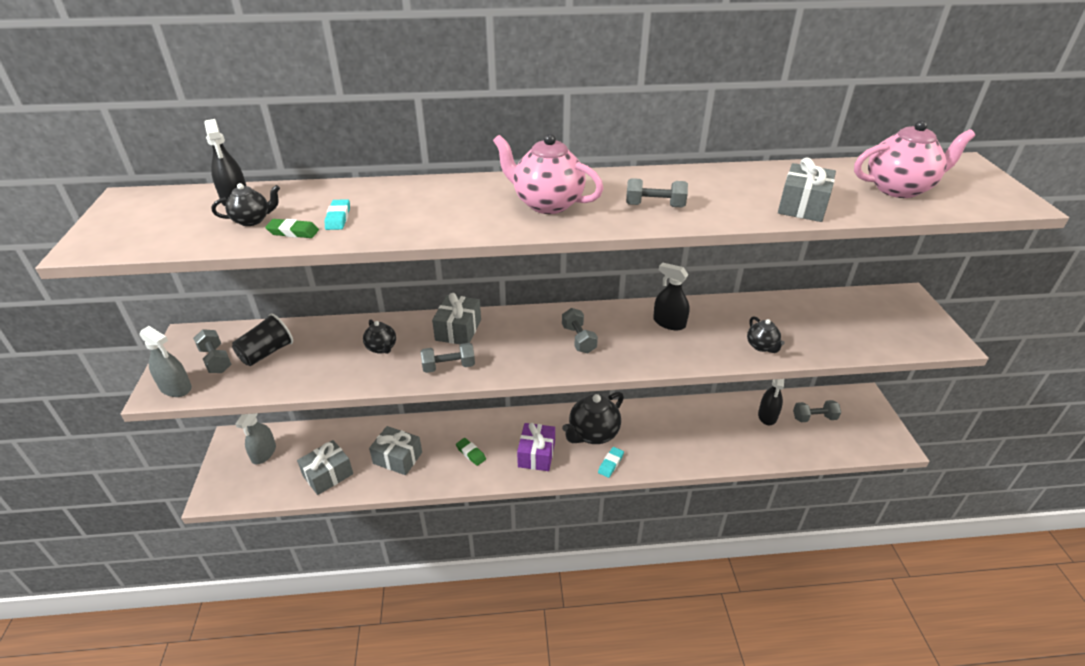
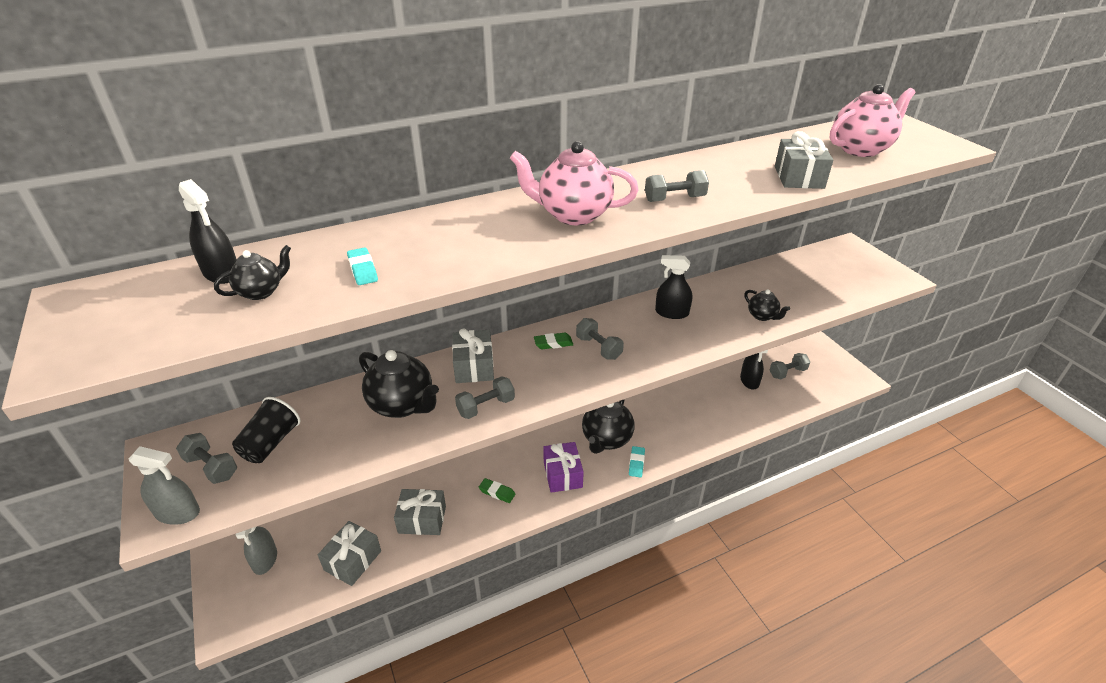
camera: 20 degrees left, 0 degrees up
(293, 232) = (322, 295): green eraser -> green eraser (553, 343)
(381, 348) = (402, 405): black teapot -> black teapot, size x1.87

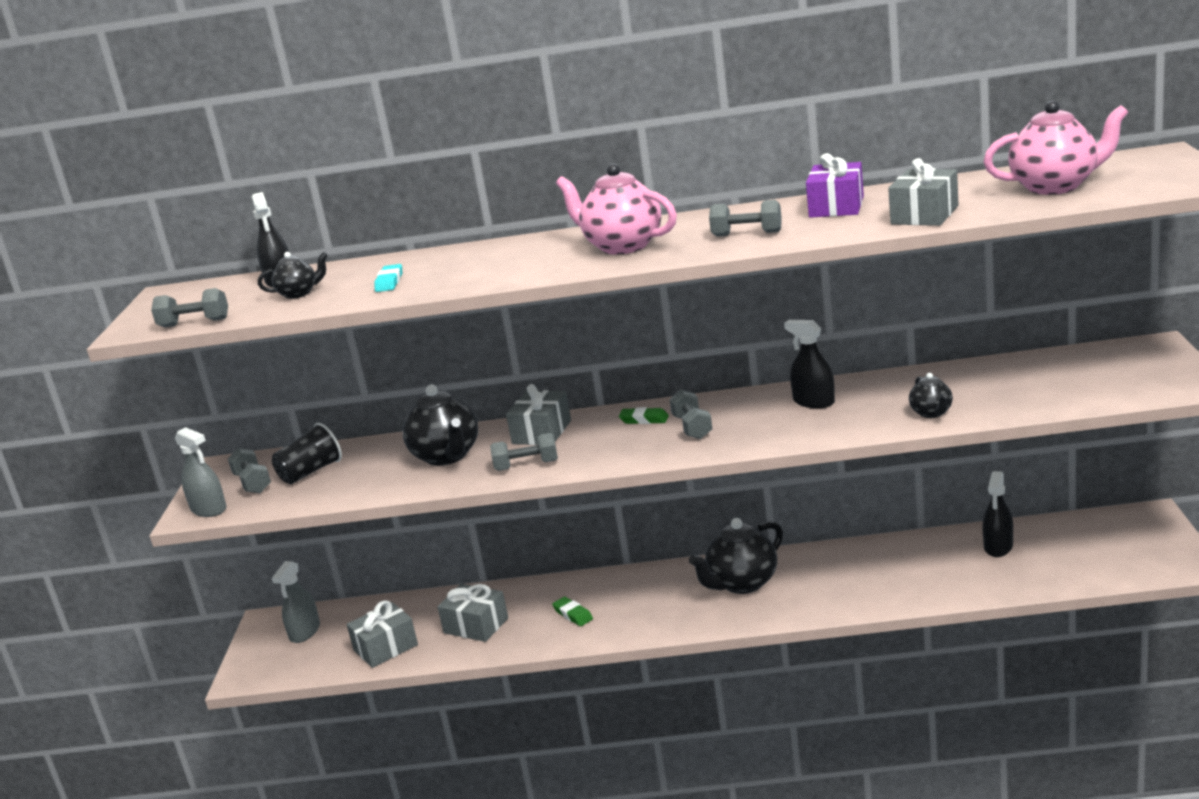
camera: 30 degrees right, 15 degrees down
(562, 474) = (661, 610): purple gift -> purple gift (836, 207)
(636, 463) = (763, 613): turquoise eraser -> none
(787, 372) = (1068, 544): grey dumbbell -> grey dumbbell (194, 323)

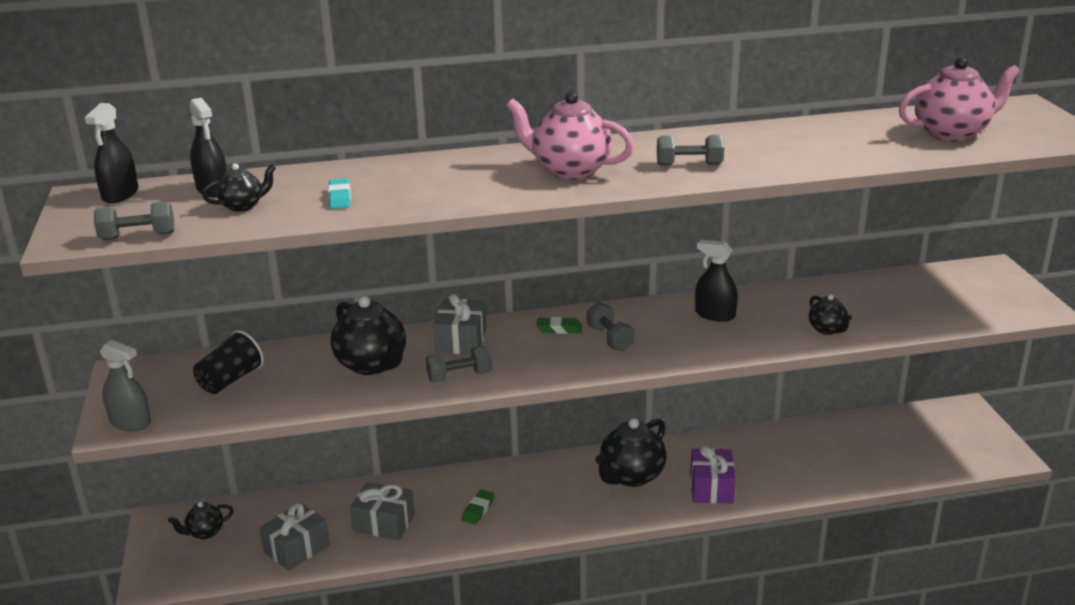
camera: 15 degrees left, 5 degrees up
(252, 483) = (169, 392): grey dumbbell -> none
(305, 632) = (205, 532): grey spray bottle -> black teapot
(573, 614) = (478, 510): green eraser -> green eraser turned 75 degrees clockwise
(836, 207) = (760, 140): purple gift -> purple gift (711, 487)
(924, 215) = (849, 155): grey gift -> none
(998, 547) = (848, 439): black spray bottle -> black spray bottle (120, 194)

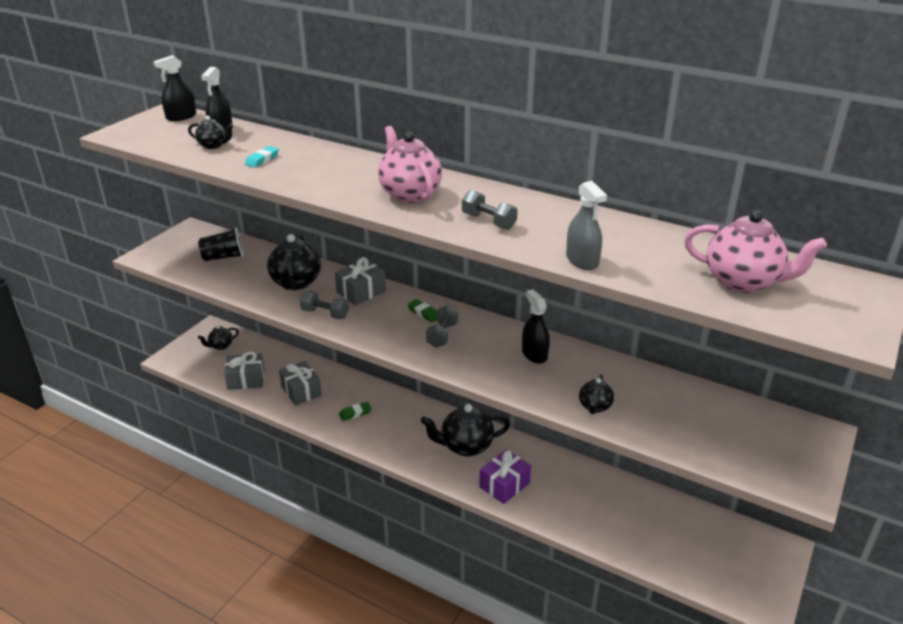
camera: 40 degrees right, 5 degrees up
(130, 422) = (153, 257): grey spray bottle -> grey spray bottle (582, 260)
(138, 236) = (142, 144): grey dumbbell -> none
(205, 532) = (221, 346): black teapot -> black teapot turned 45 degrees counterclockwise

